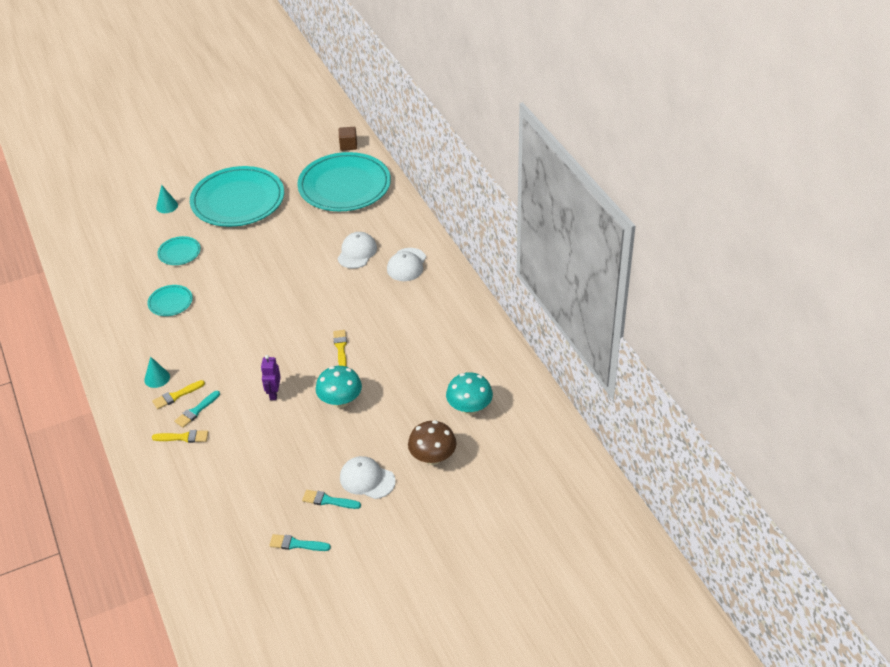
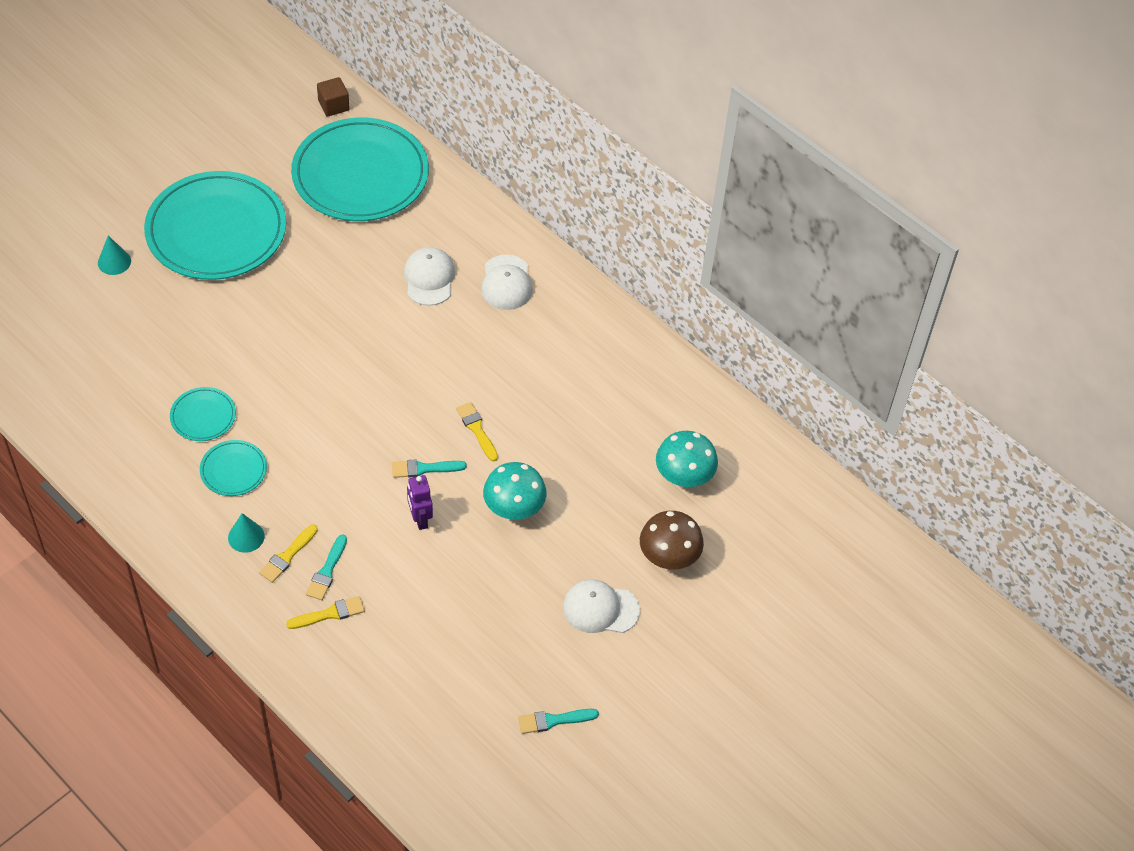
camera: 25 degrees left, 10 degrees up
(179, 252) = (174, 334): turquoise plate -> turquoise plate (233, 470)
(328, 500) = (565, 651): turquoise brush -> turquoise brush (424, 469)

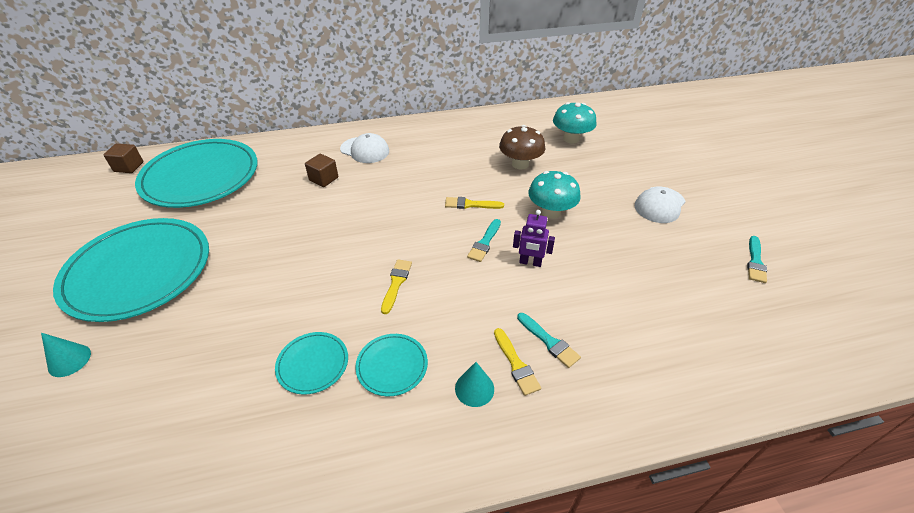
camera: 55 degrees left, 10 degrees down
(330, 614) = (597, 358): yellow brush -> yellow brush (396, 283)
(429, 278) = (324, 179): white cap -> brown cube
(669, 556) = (629, 164): brown mushroom -> brown mushroom (520, 164)

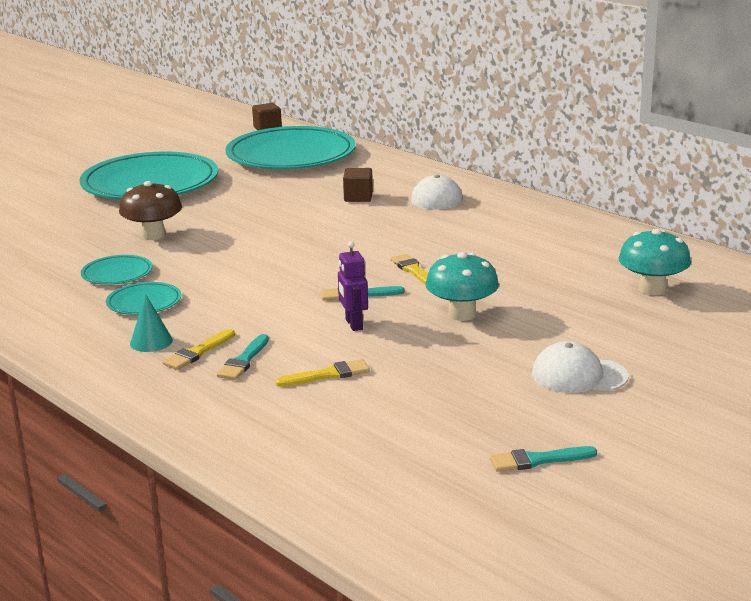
camera: 60 degrees right, 20 degrees down
(69, 360) = (47, 200): turquoise cone -> none
(396, 283) = (246, 274): yellow brush -> yellow brush (328, 375)
(520, 164) = (537, 275): brown mushroom -> brown mushroom (153, 235)

